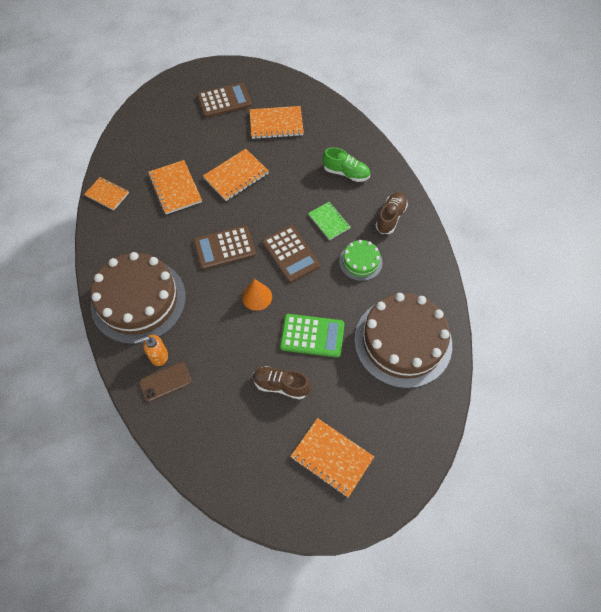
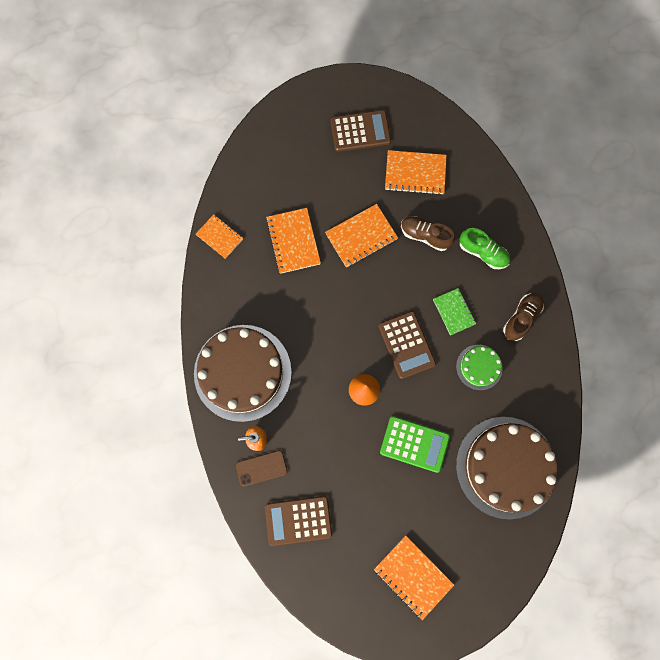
camera: 10 degrees right, 15 degrees up
(224, 247) = (338, 325): brown calculator -> brown calculator (298, 520)
(281, 385) = (375, 492): brown shoe -> brown shoe (425, 236)

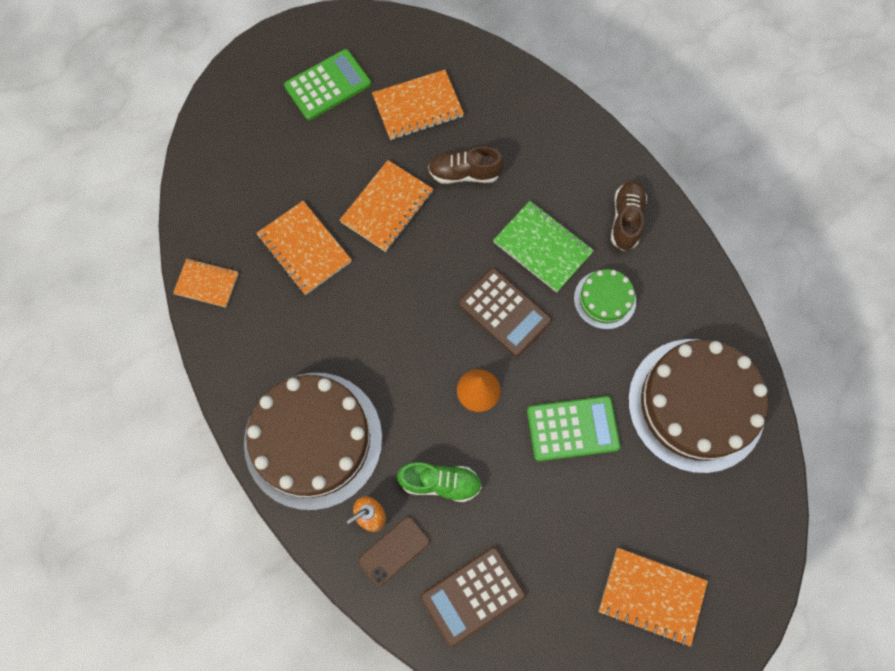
camera: 25 degrees left, 5 degrees down
(360, 131) = (328, 85): brown calculator -> green calculator
(454, 312) = (542, 247): green notebook -> green notebook, size x1.52
(482, 252) = (543, 164): green shoe -> green shoe (440, 482)

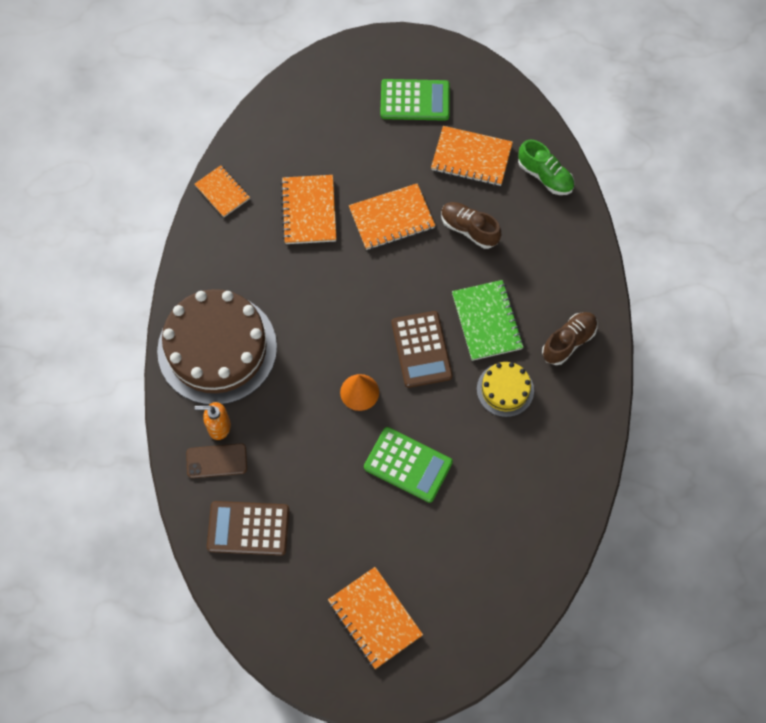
camera: 35 degrees right, 5 degrees down
(440, 482) = (283, 437): green shoe -> green shoe (545, 176)
(604, 299) = (505, 389): green cake -> yellow cake
(696, 404) = (515, 510): brown cake -> none

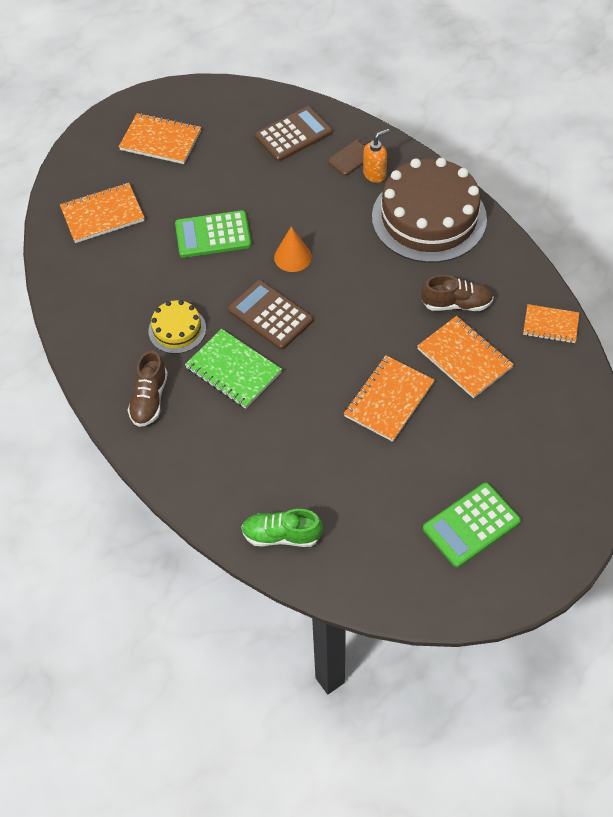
camera: 145 degrees right, 10 degrees down
(469, 229) = (312, 436): brown shoe -> brown shoe (456, 304)
(471, 157) = (367, 505): orange notebook -> orange notebook (103, 215)

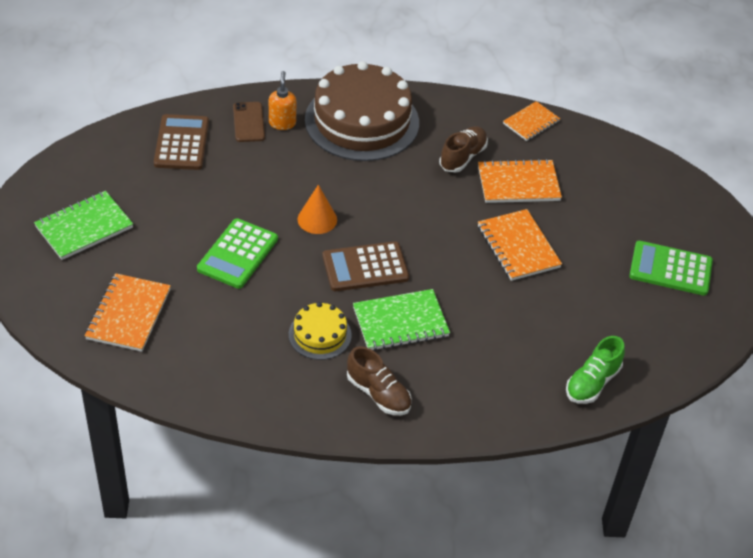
camera: 60 degrees left, 10 degrees down
(160, 141) = (84, 227): orange notebook -> green notebook
(471, 525) = (670, 269): green calculator -> green calculator turned 105 degrees clockwise

